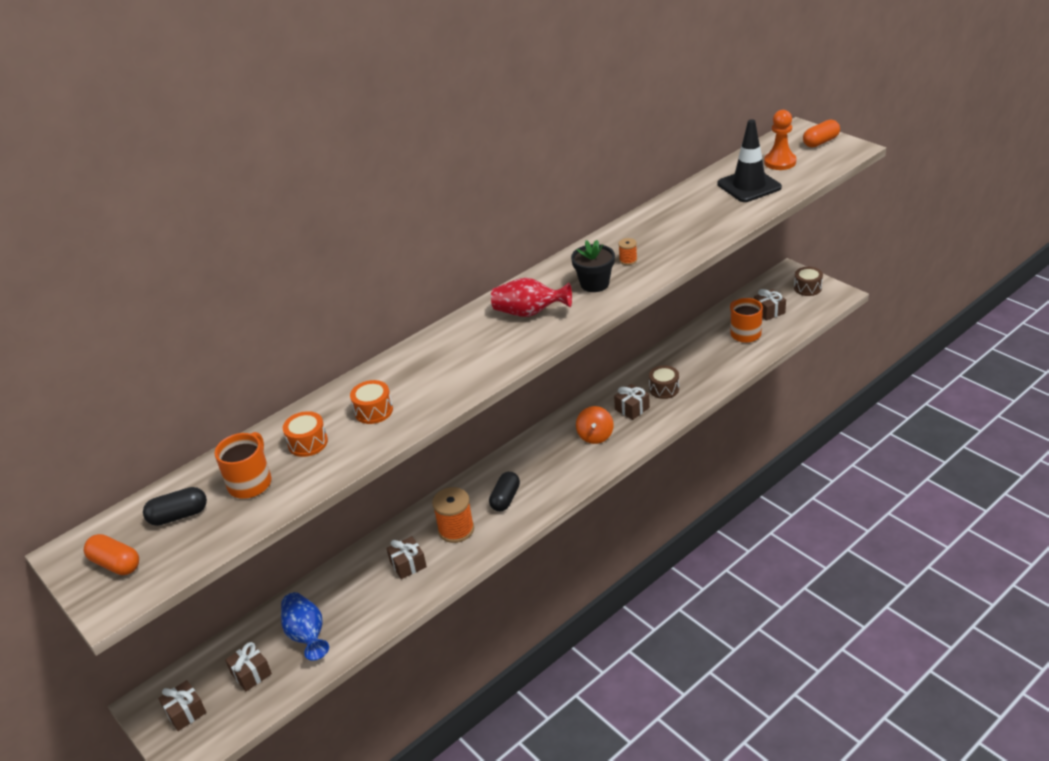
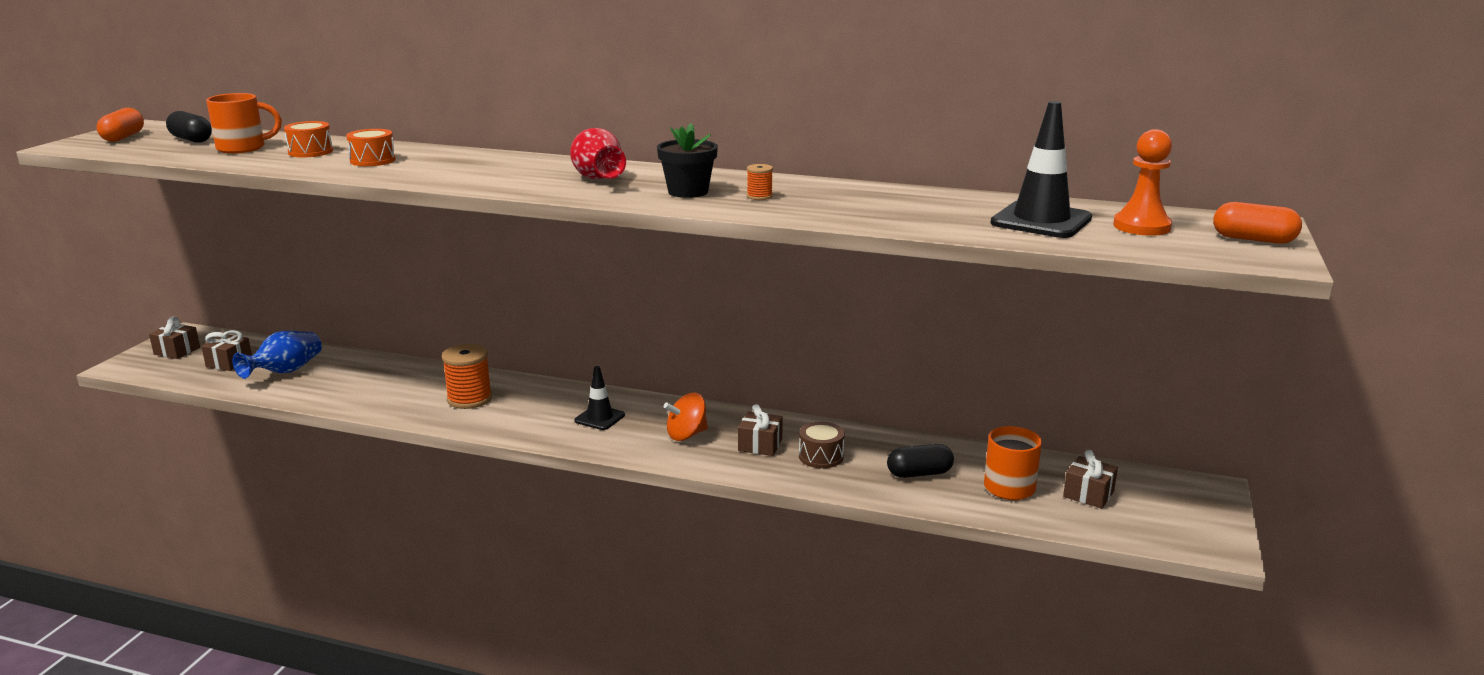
camera: 55 degrees right, 15 degrees down
(408, 564) = (403, 390): brown gift -> none
(505, 498) = (536, 411): black capsule -> black capsule (919, 473)
(540, 469) = (599, 418): none -> black traffic cone
(807, 288) = (1193, 514): brown drum -> none

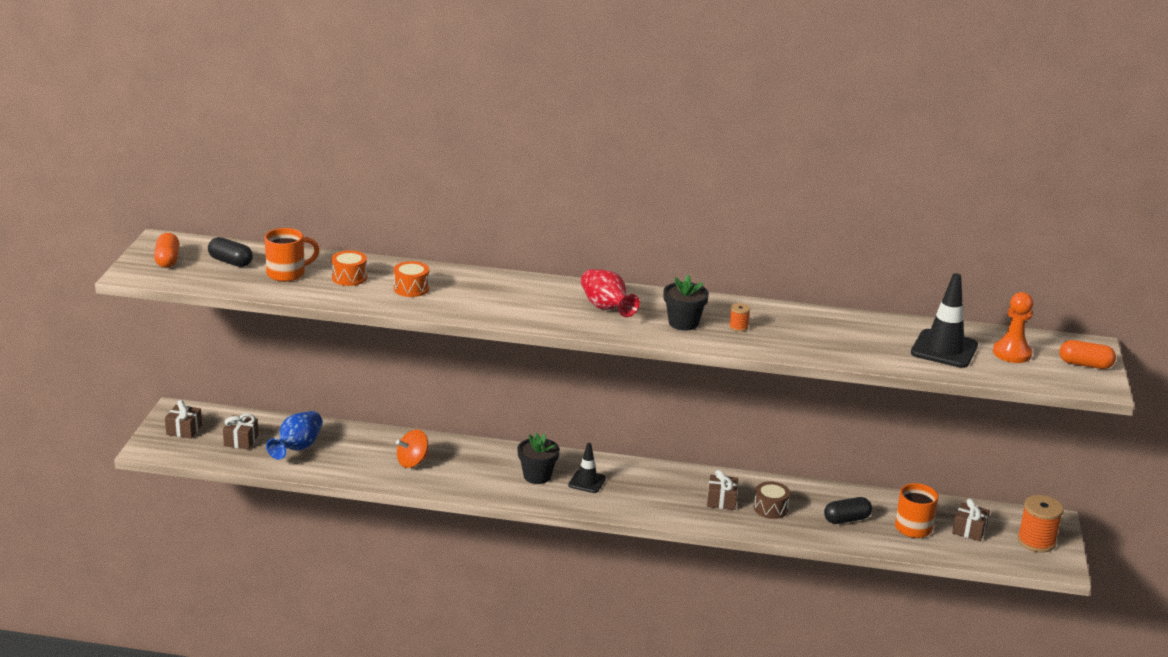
camera: 10 degrees left, 5 degrees up
(469, 399) = (472, 468): orange spool -> orange spool (1036, 541)
(542, 409) = (537, 476): none -> black flower pot
(686, 435) = (662, 494): orange spinning top -> orange spinning top (412, 462)

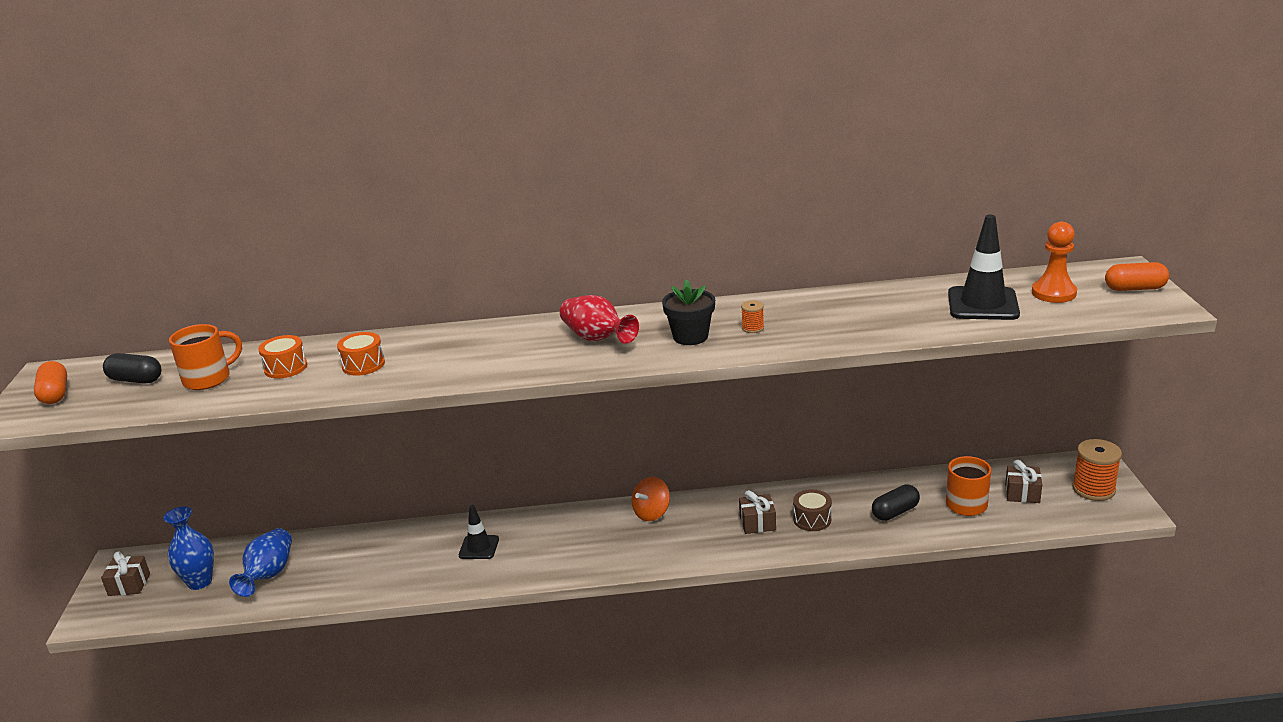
camera: 10 degrees left, 0 degrees up
(241, 440) = (200, 582): brown gift -> blue vase
(412, 462) = (405, 560): orange spinning top -> orange spinning top (651, 513)
(537, 476) = (550, 543): black flower pot -> none
(587, 482) = (606, 536): black traffic cone -> black traffic cone (479, 547)

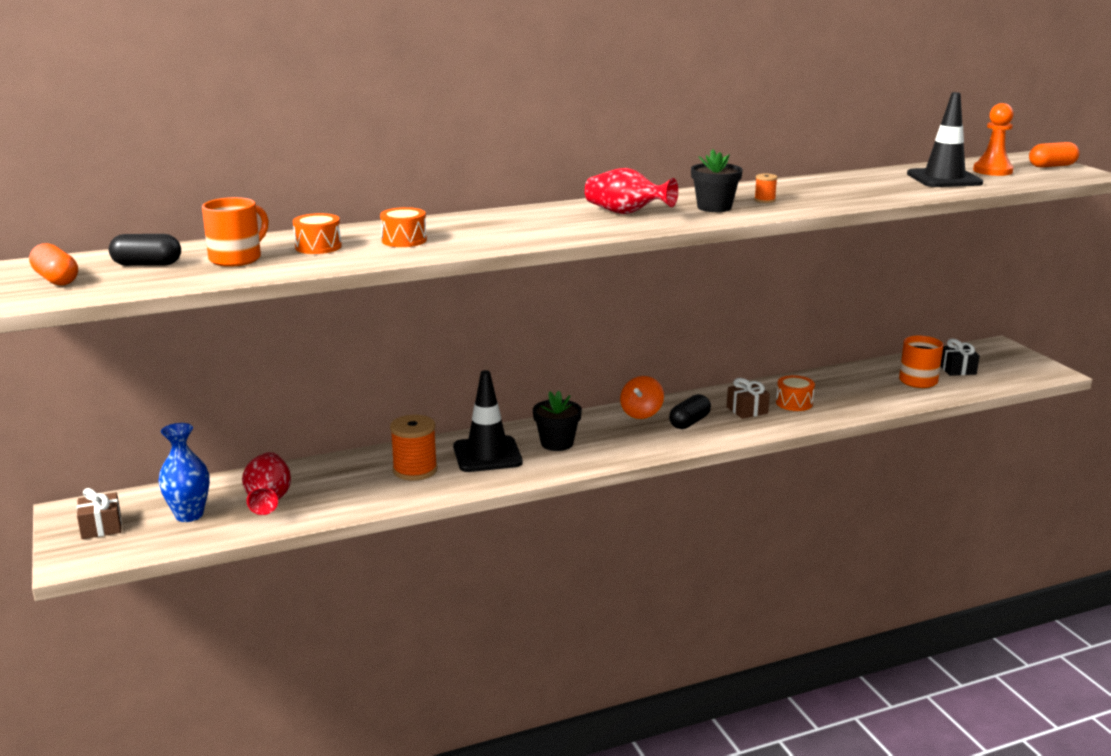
camera: 20 degrees left, 5 degrees down
(269, 575) = (268, 500): blue vase -> red vase
(479, 547) = (487, 455): black traffic cone -> black traffic cone, size x1.69
(549, 542) = (557, 443): none -> black flower pot
(812, 519) = (794, 403): brown drum -> orange drum
(895, 512) = (862, 391): black capsule -> black capsule (689, 422)
(1022, 493) = (957, 369): brown gift -> black gift
(1093, 489) = (1011, 362): orange spool -> orange spool (415, 470)

